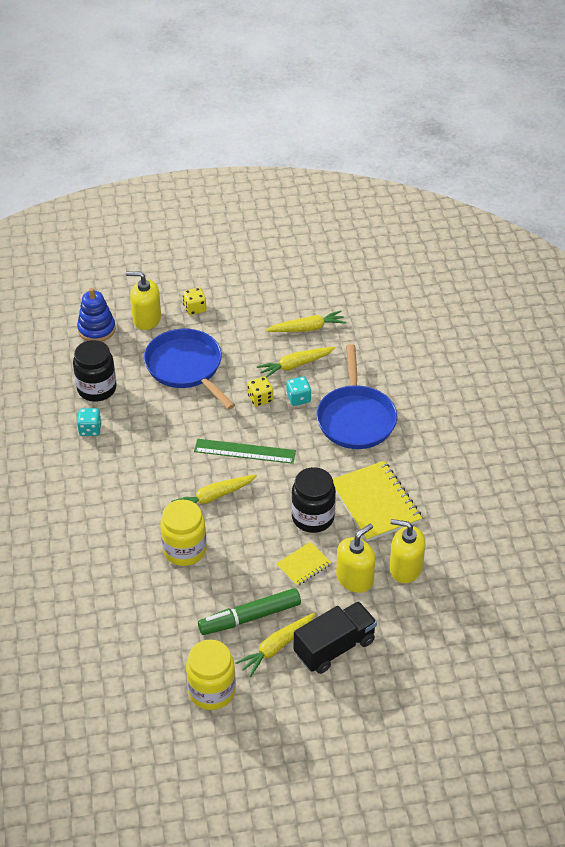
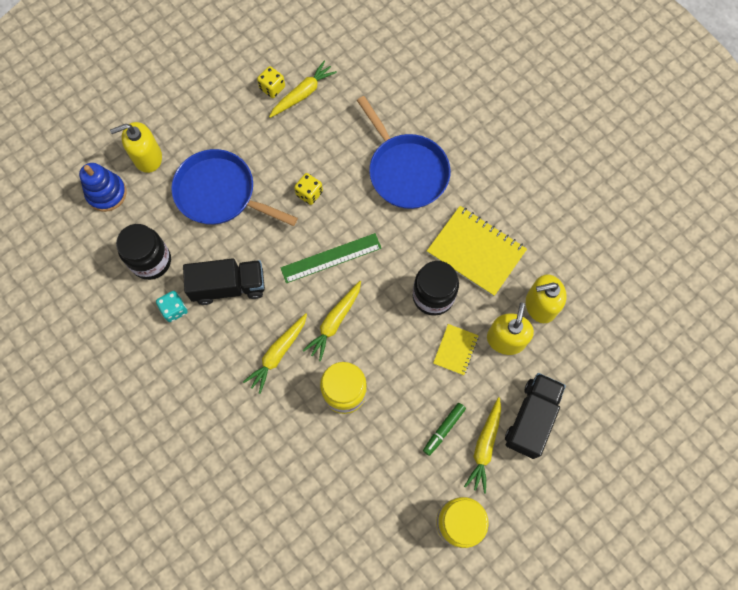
camera: 30 degrees left, 25 degrees up
(145, 433) = (229, 286): none -> black truck
(195, 308) = (185, 122): yellow dice -> yellow dice (272, 88)
(249, 617) = (443, 429): green marker -> green marker, size x0.59
(295, 365) = (317, 140): yellow carrot -> yellow carrot (278, 354)
(298, 398) = (343, 175): turquoise dice -> none

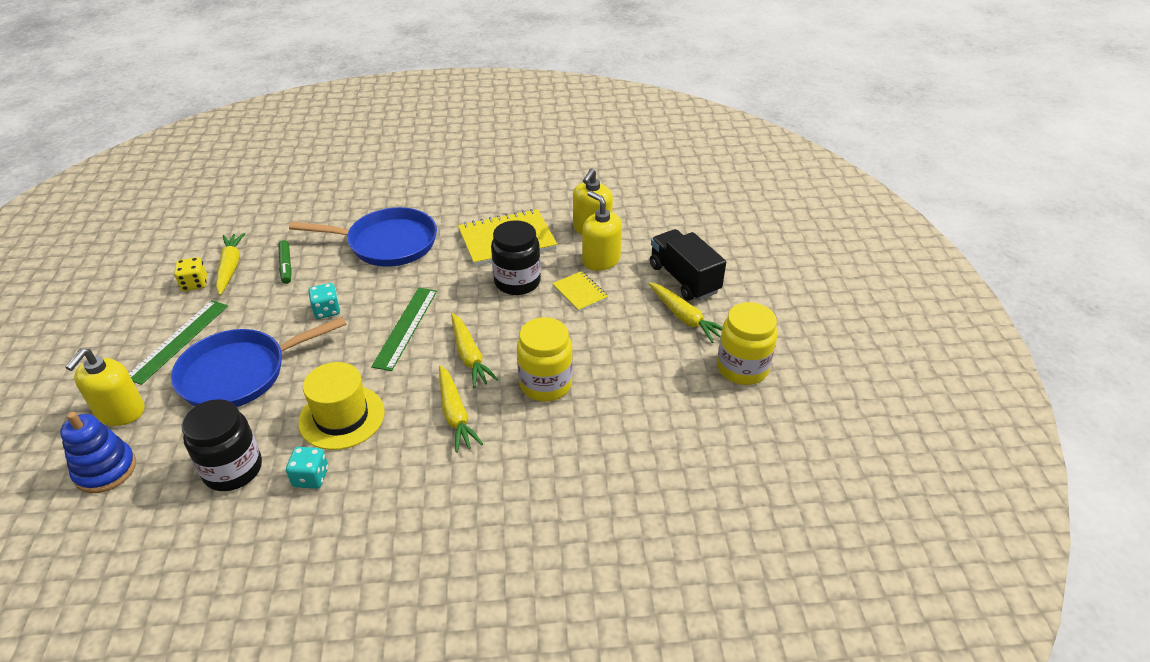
camera: 55 degrees left, 30 degrees down
(219, 130) = (178, 340): none -> green ruler
(229, 286) = (342, 417): black truck -> yellow hat
(309, 193) = (327, 311): yellow dice -> turquoise dice
(443, 429) = (645, 335): green marker -> green marker (286, 266)

